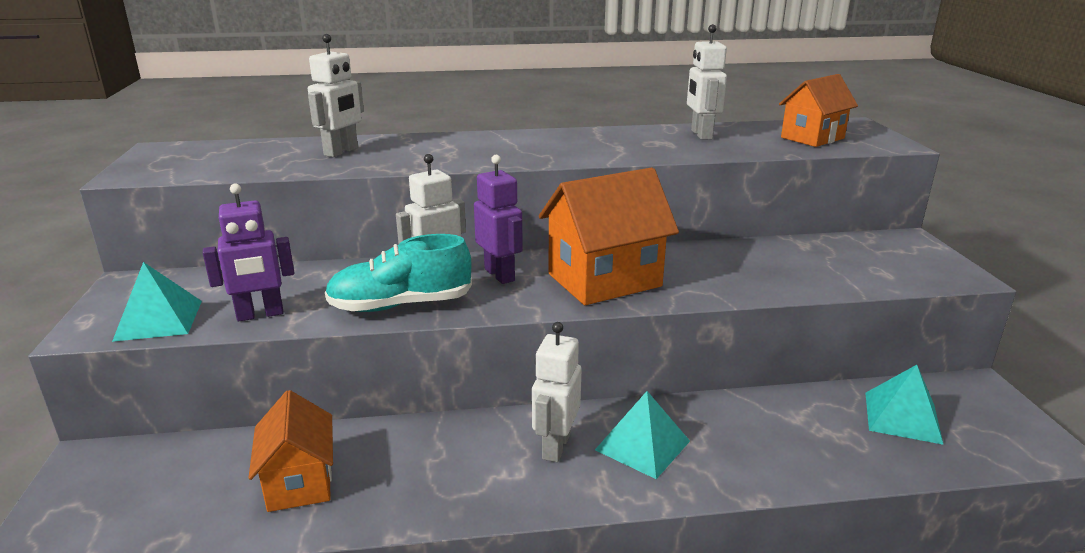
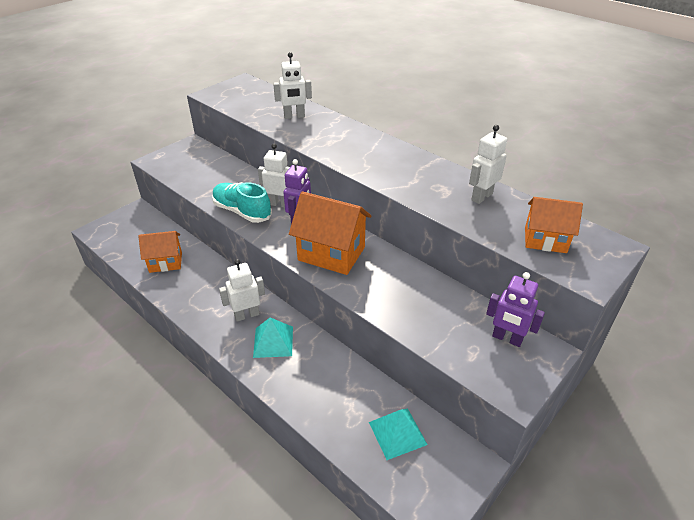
camera: 50 degrees right, 15 degrees up
(159, 320) = (173, 168): turquoise pyramid -> none
(260, 314) = (199, 185): purple robot -> purple robot (507, 338)
(300, 482) = (165, 262): orange house -> orange house turned 45 degrees clockwise

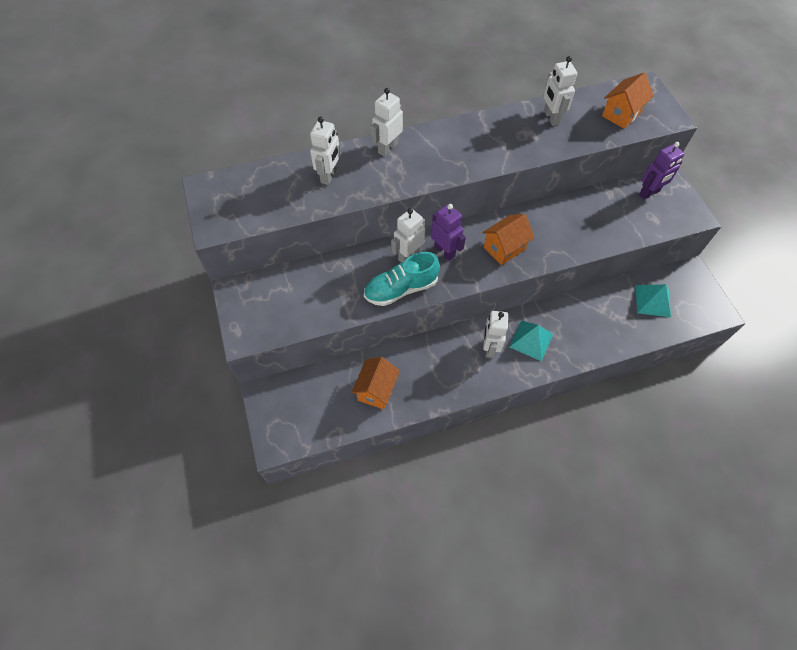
camera: 60 degrees left, 20 degrees up
(331, 253) = (504, 248): orange house -> orange house, size x0.64
(347, 130) = (387, 148): none -> white robot

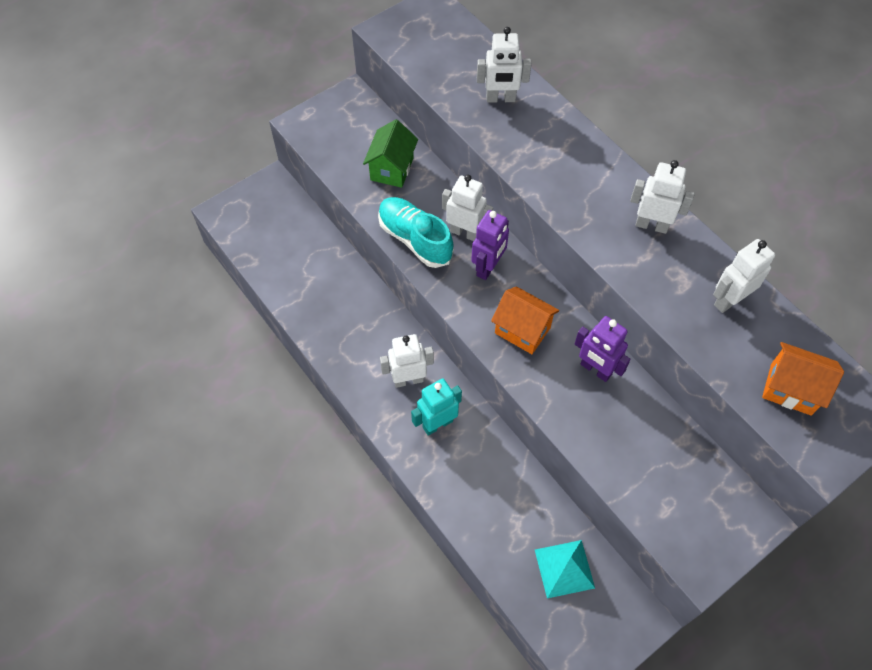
camera: 70 degrees right, 0 degrees up
(326, 284) = (392, 169): none -> green house
(376, 390) = (311, 280): orange house -> none
(387, 148) = (572, 138): white robot -> white robot (651, 225)
(531, 340) = (437, 424): turquoise pyramid -> turquoise robot
(649, 193) = (712, 495): purple robot -> purple robot (595, 369)

